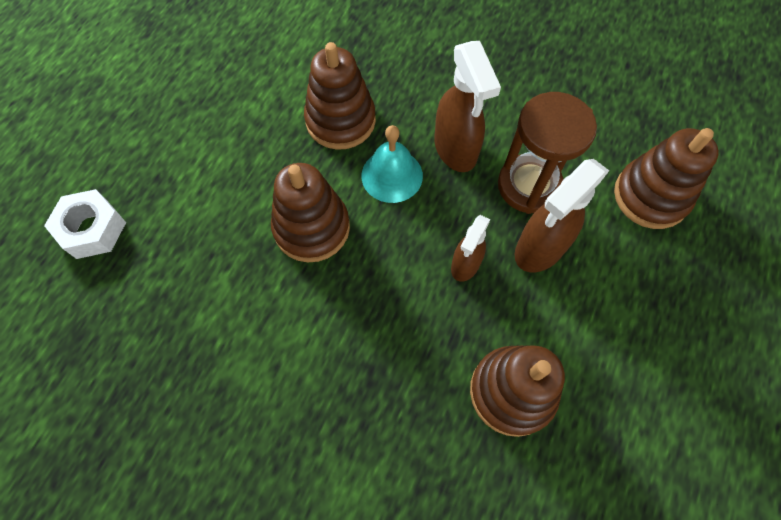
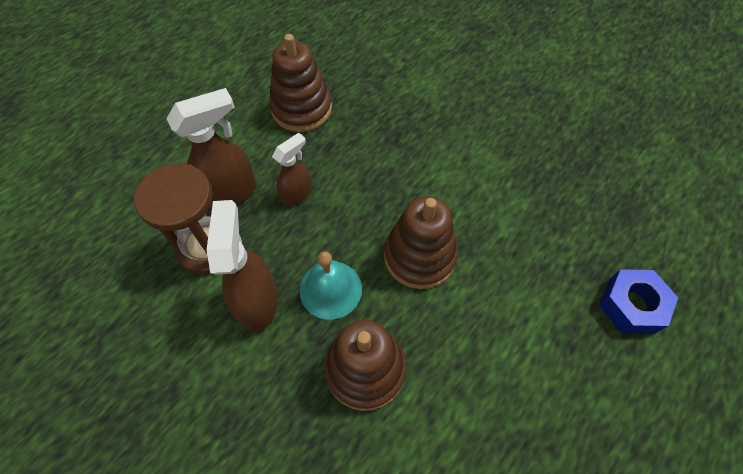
camera: 165 degrees left, 5 degrees down
(92, 229) = (631, 305): white nut -> blue nut
(650, 196) = (109, 212): brown stacking toy -> none

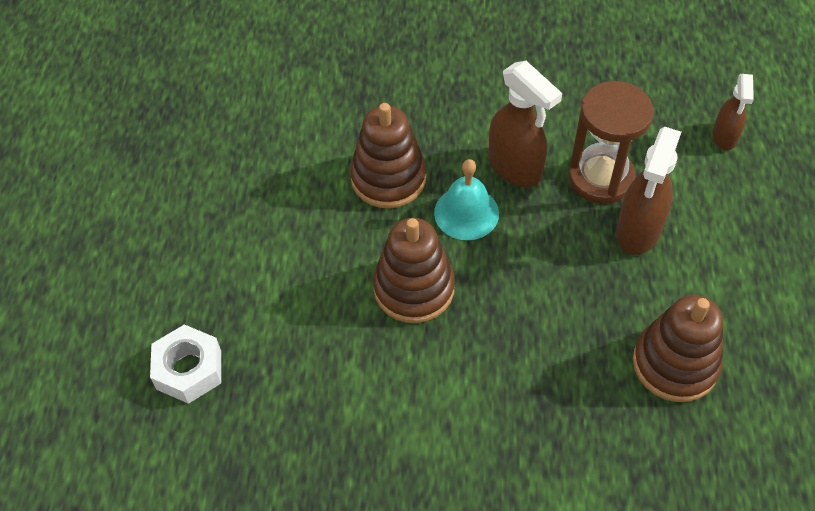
camera: 145 degrees right, 5 degrees down
(297, 194) = (578, 270): brown spray bottle -> brown spray bottle (724, 137)
(631, 305) = (189, 370): blue nut -> white nut

